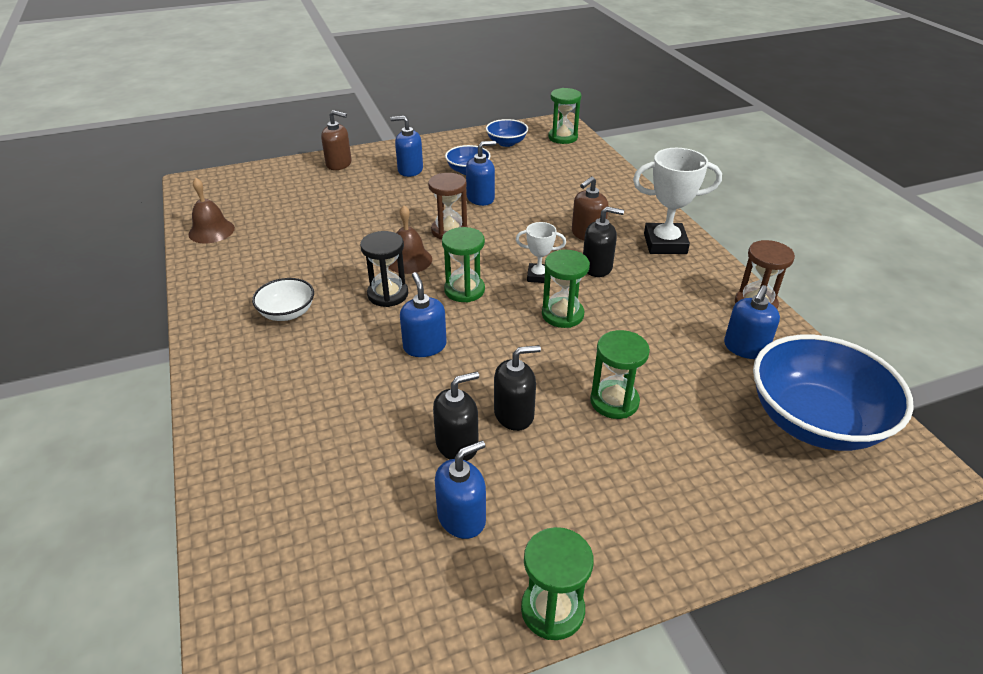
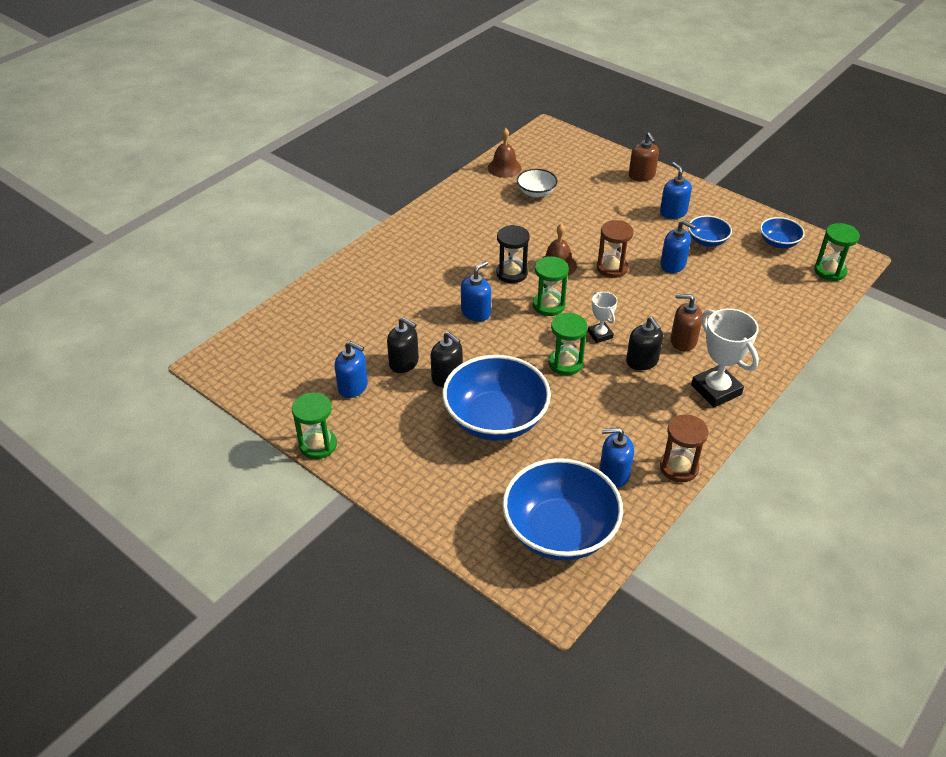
camera: 60 degrees right, 5 degrees up
(287, 313) = (456, 241): white bowl -> white bowl (536, 192)
(614, 401) = (495, 419): green hourglass -> blue bowl

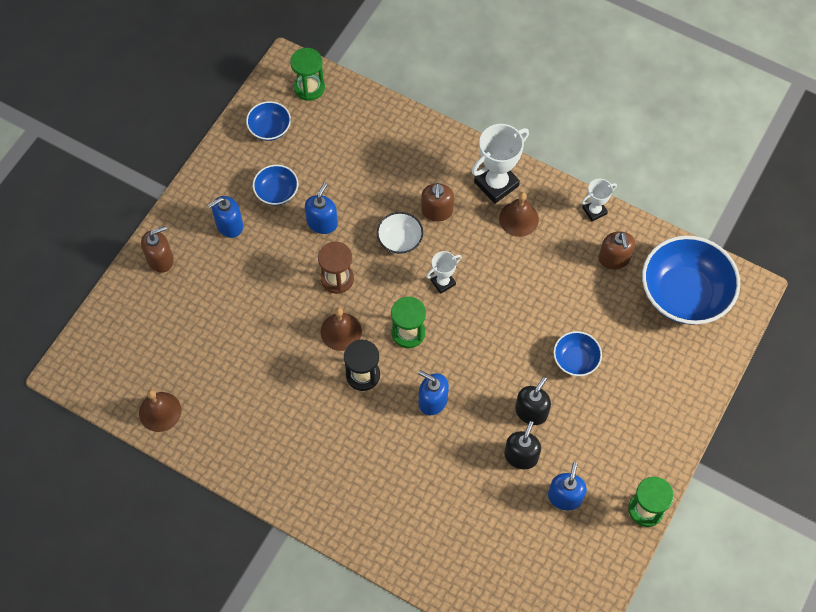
camera: 100 degrees left, 20 degrees up
(495, 419) = (575, 360): blue bowl -> blue bowl, size x0.49
(536, 192) = (209, 369): white bowl -> white bowl (400, 240)
(565, 363) = (489, 309): green hourglass -> none
(614, 474) = (614, 259): blue soap dispenser -> brown soap dispenser
(642, 361) = (472, 244): black soap dispenser -> none
(671, 401) = (518, 219): none -> brown bell
(679, 467) = (594, 211): brown hourglass -> white trophy

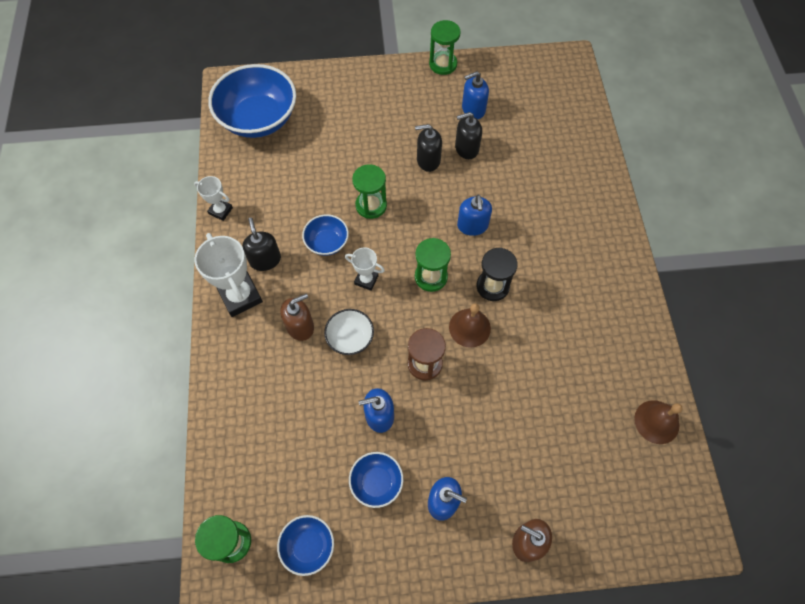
camera: 125 degrees left, 0 degrees up
(496, 184) = (240, 296): white trophy -> white trophy turned 45 degrees clockwise
(515, 331) = (371, 205): none -> green hourglass
(518, 219) = (265, 260): brown bell -> black soap dispenser
(575, 360) = (365, 155): blue bowl -> blue bowl (327, 242)
(614, 259) = (258, 175): brown soap dispenser -> none

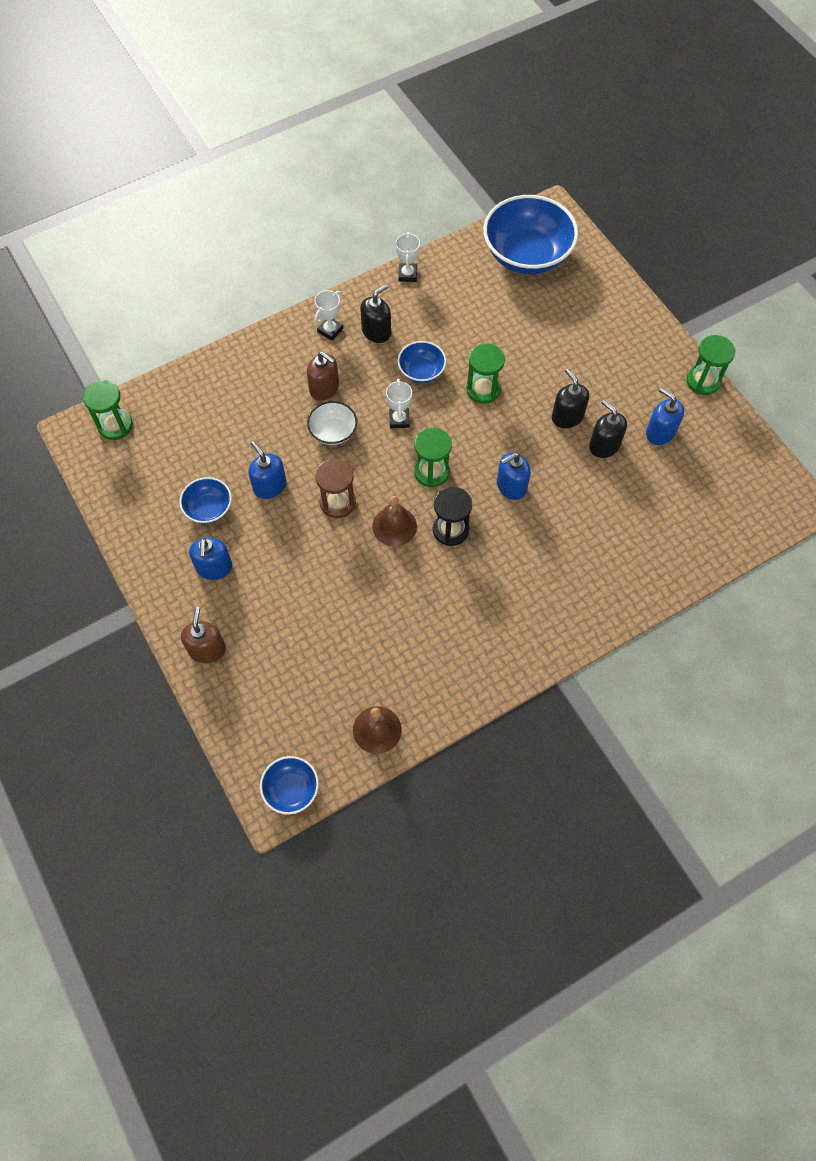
camera: 65 degrees right, 0 degrees up
(240, 296) = (330, 330): white trophy -> white trophy, size x0.56
(308, 546) = (134, 480): blue bowl -> blue bowl (291, 789)

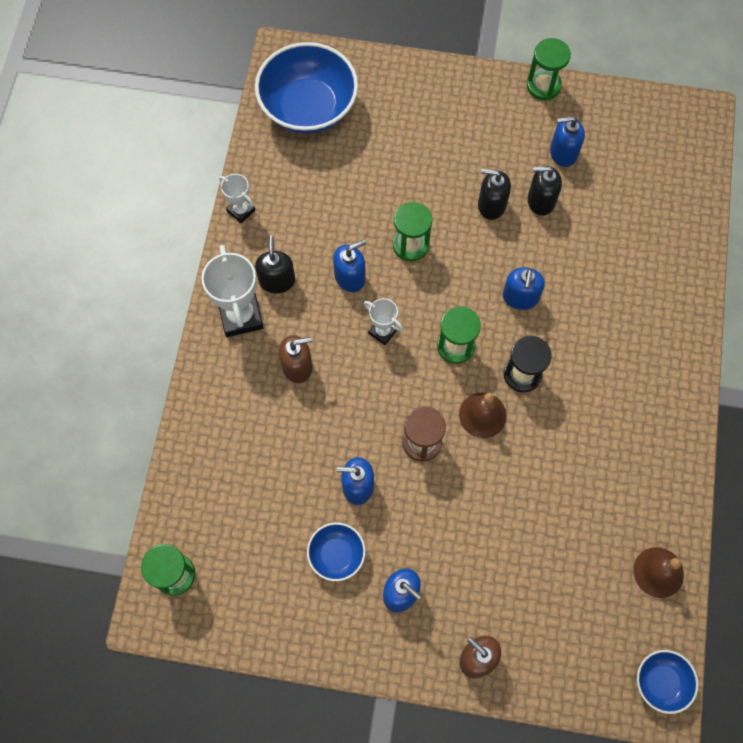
camera: 50 degrees left, 5 degrees up
(330, 330) = (241, 316): white trophy -> white trophy, size x1.80
(333, 432) = (348, 393): white bowl -> none
(421, 371) = (350, 277): blue bowl -> blue soap dispenser

